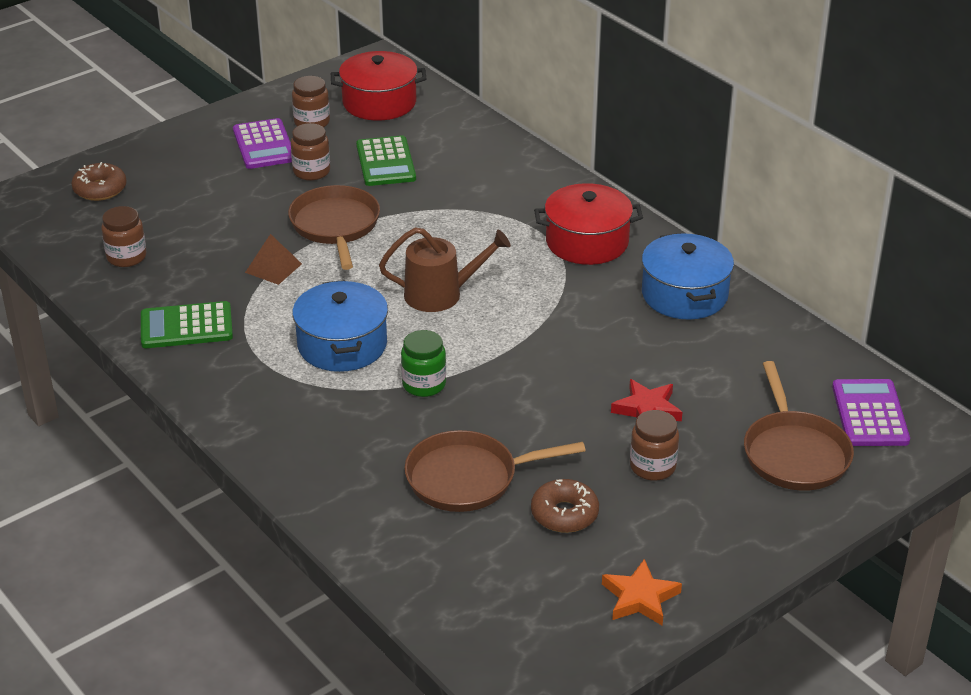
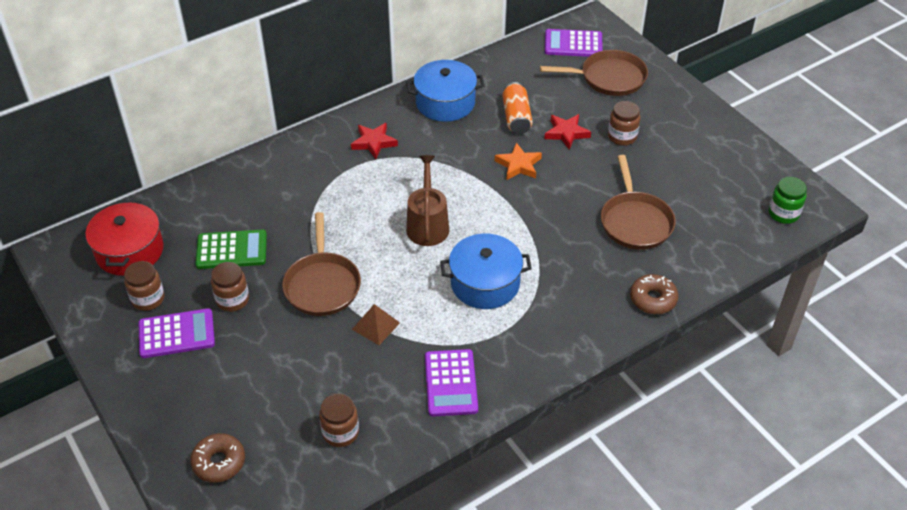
camera: 85 degrees left, 10 degrees up
(186, 326) = (451, 383): green calculator -> purple calculator
(335, 226) = (322, 285): brown pan -> brown pan turned 90 degrees counterclockwise
(424, 384) = (535, 239): green jar -> green jar (783, 214)
(564, 514) = (667, 179): brown donut -> brown donut (653, 299)
(587, 242) = (374, 142): red pot -> red star
(640, 598) = (737, 154): orange star -> orange star (518, 165)
(670, 360) = (516, 117): none -> orange can

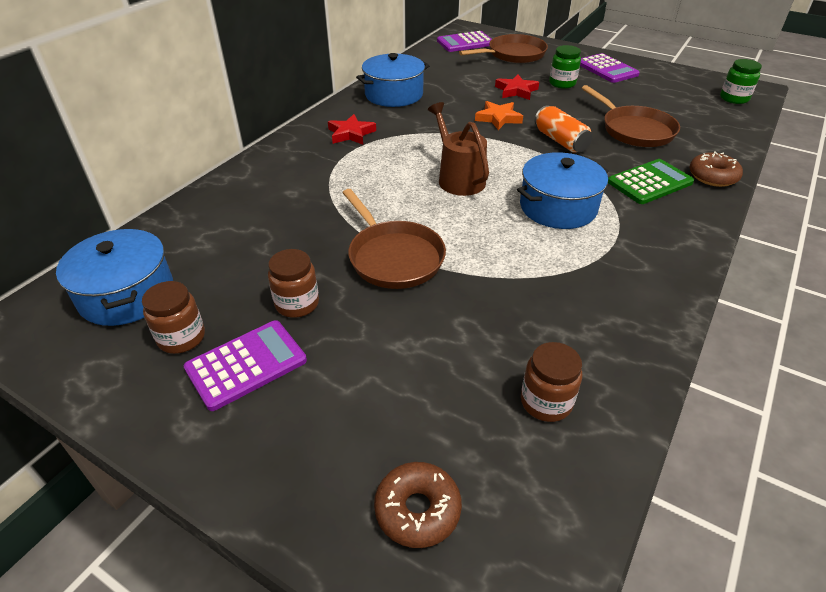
camera: 25 degrees left, 5 degrees down
(129, 251) = (126, 294): red pot -> blue pot
(231, 250) = (262, 256): green calculator -> green calculator (649, 182)
(375, 326) = (485, 276): brown pyramid -> none
(451, 383) = (615, 303): purple calculator -> purple calculator (607, 69)
(516, 117) = (464, 90): orange can -> orange can (560, 141)
(622, 137) = (562, 83): brown jar -> green jar

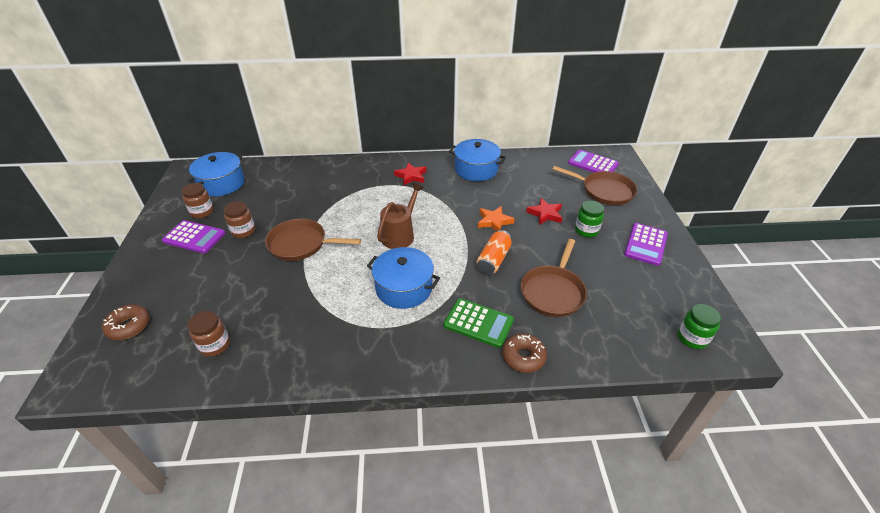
camera: 55 degrees right, 0 degrees up
(393, 257) = (301, 244): brown pan -> brown pan turned 75 degrees clockwise

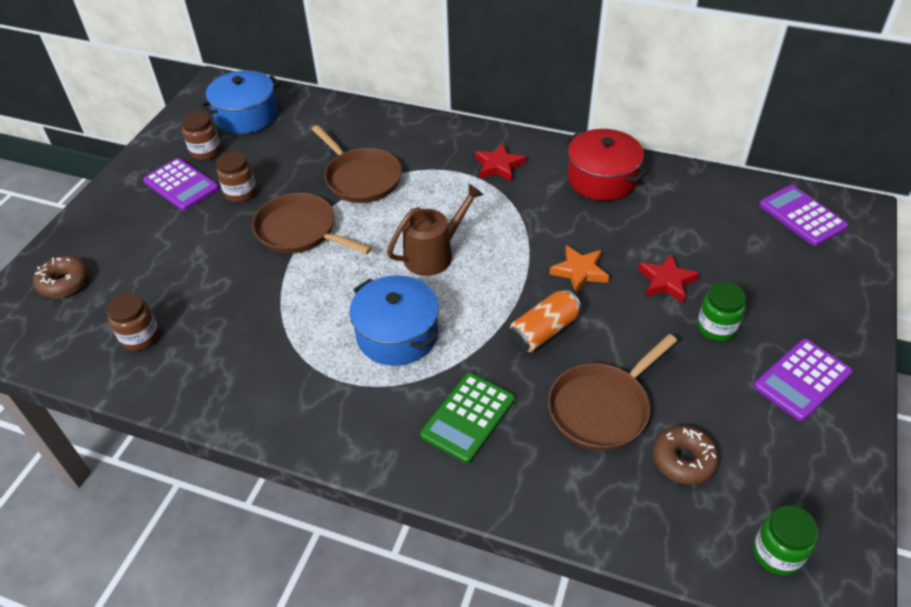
camera: 25 degrees right, 5 degrees up
(476, 169) = (601, 179): blue pot -> red pot
(478, 323) = (468, 417): green calculator -> green calculator turned 75 degrees clockwise
(523, 357) = (501, 487): brown donut -> brown donut (683, 460)
(604, 191) = (790, 269): brown pan -> brown pan (361, 178)

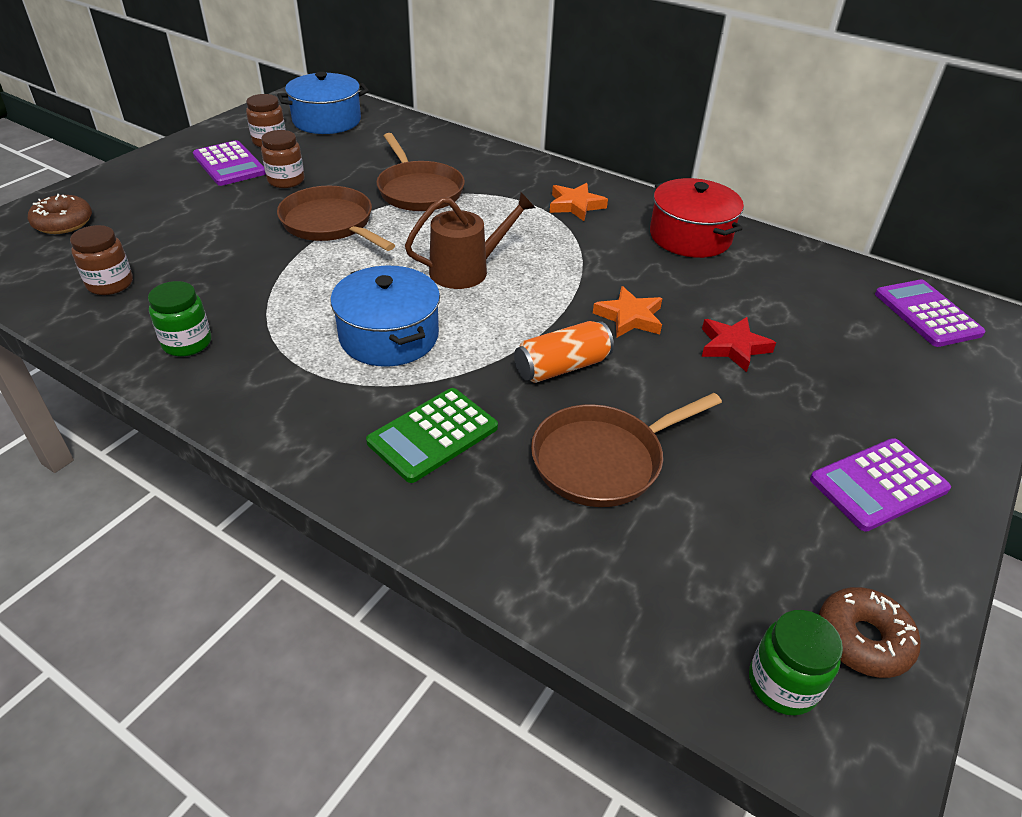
camera: 10 degrees right, 5 degrees down
(498, 166) = (575, 205): red star -> orange star
(683, 460) = (688, 541): brown donut -> brown donut (863, 639)
(716, 327) = (781, 405): green jar -> green jar (187, 343)

